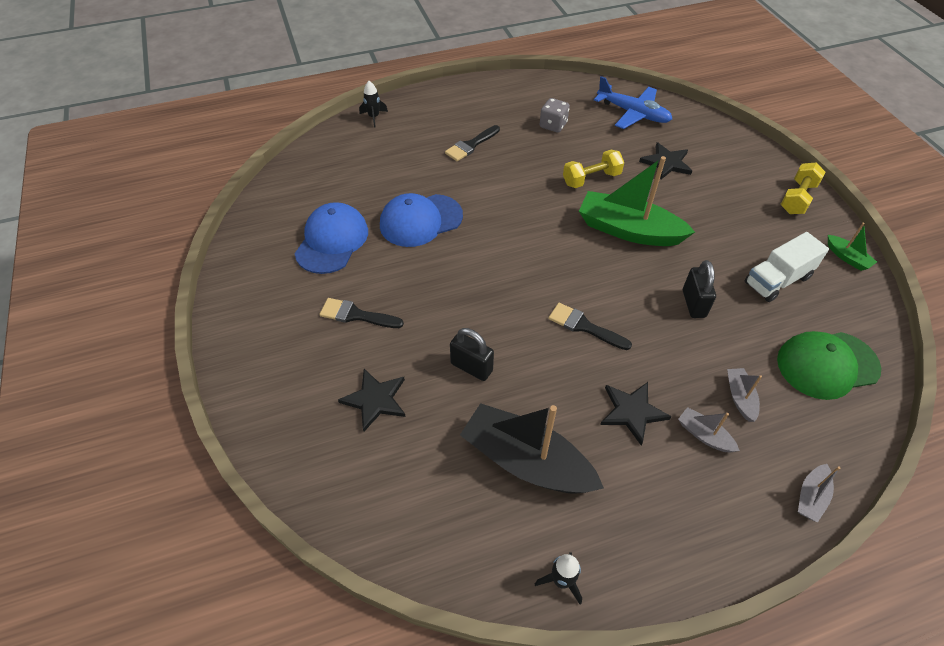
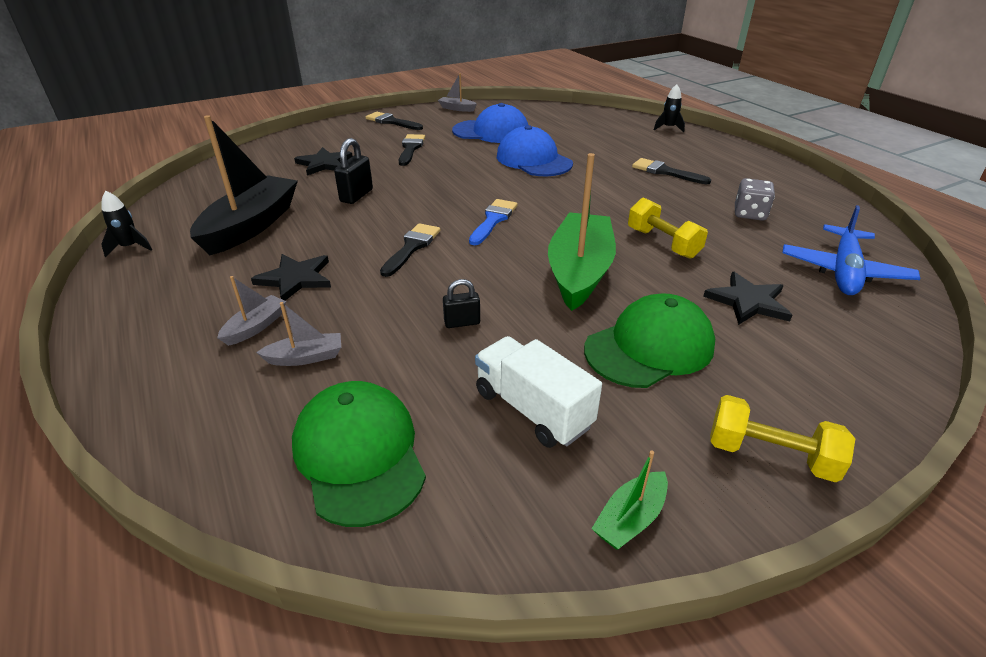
camera: 80 degrees right, 15 degrees down
(258, 330) = (391, 122): none -> black brush
(542, 267) = (493, 220): none -> blue brush
(693, 303) = (462, 323): black padlock -> black padlock, size x0.65
(715, 217) = (649, 347): none -> green cap
(811, 497) = (143, 412): grey boat -> grey boat (457, 108)

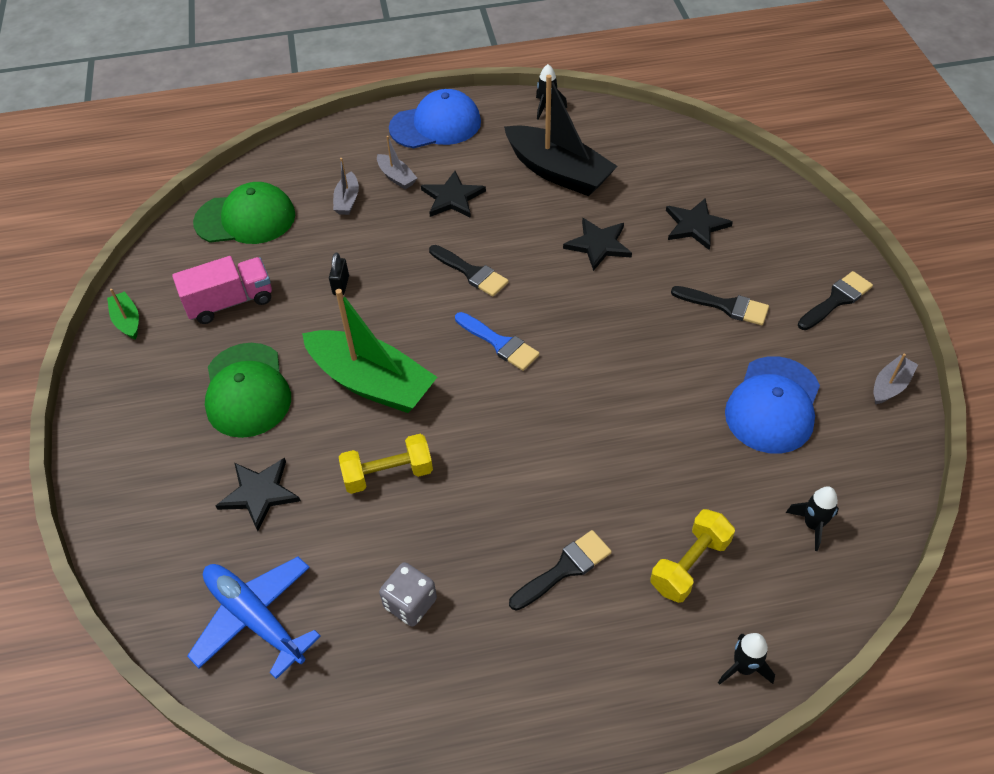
camera: 110 degrees right, 15 degrees up
(356, 196) = (598, 245): black padlock -> black star
(533, 160) = (652, 425): blue cap -> blue cap (436, 125)
(533, 409) = (230, 302): white truck -> pink truck
(568, 120) = (812, 525): none -> black rocket
(770, 455) = (116, 409): yellow dumbbell -> yellow dumbbell (689, 565)

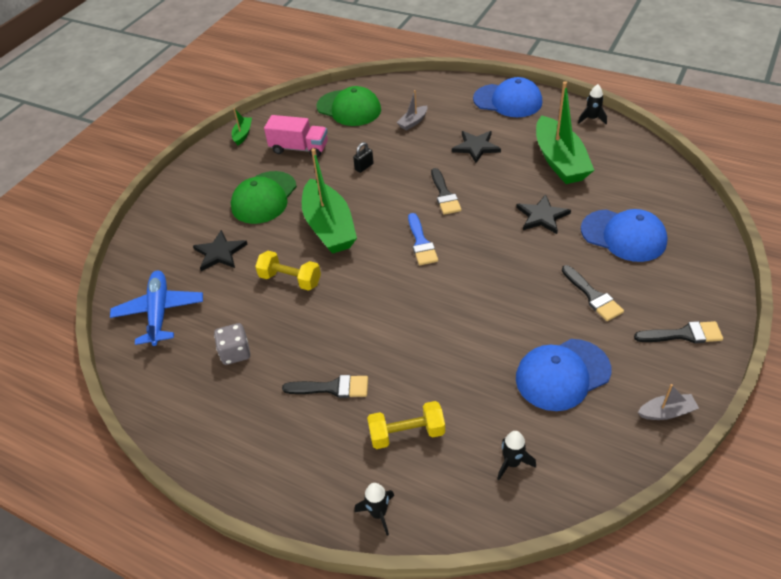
camera: 40 degrees right, 5 degrees down
(396, 177) = (454, 121): grey boat -> none
(558, 172) = (559, 161): black boat -> green boat
(695, 225) = (623, 236): black star -> blue cap

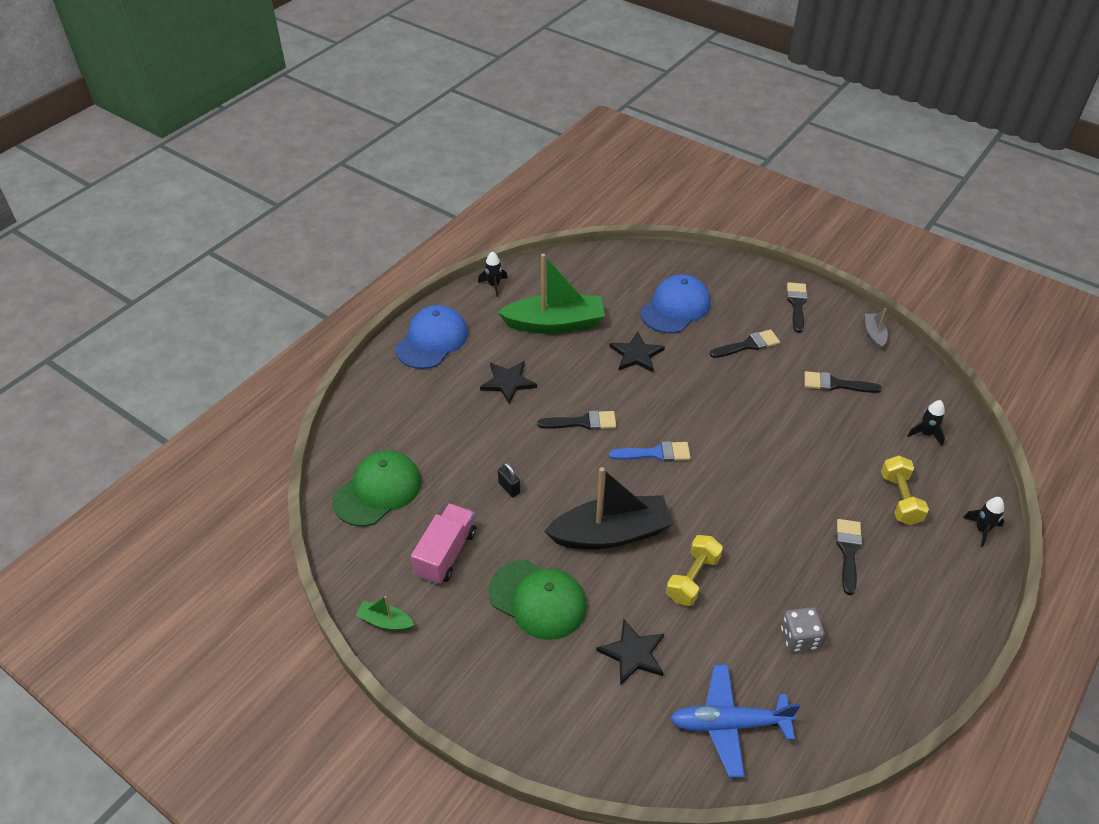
camera: 85 degrees left, 0 degrees up
(329, 227) = (611, 533): green boat -> black boat
(413, 122) = (437, 430): grey boat -> none
(562, 374) = (836, 384): blue cap -> black brush

